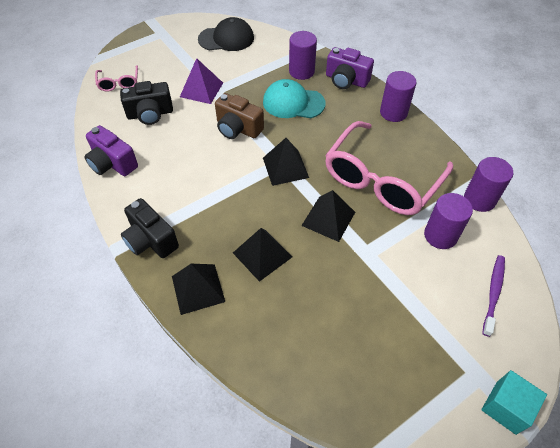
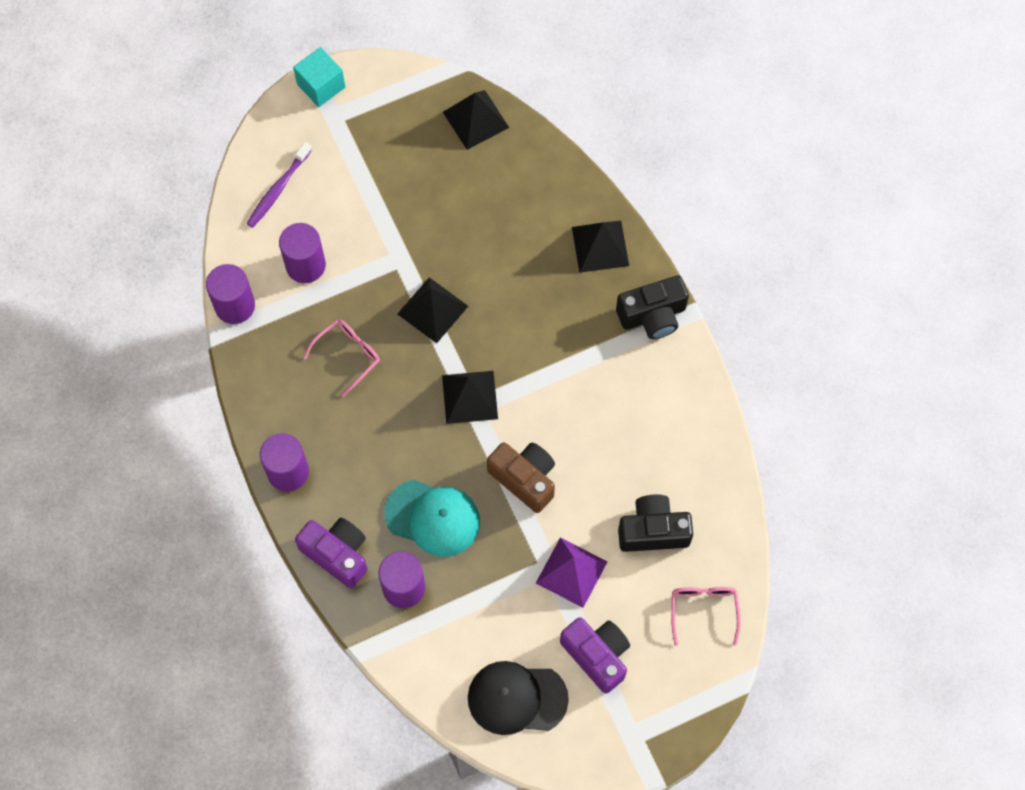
camera: 170 degrees left, 15 degrees up
(112, 163) = (705, 443): purple camera -> purple camera (597, 655)
(150, 240) = (652, 315): black camera -> black camera turned 105 degrees clockwise
(262, 254) = (522, 275): black pyramid -> black pyramid (475, 119)
(381, 180) = (348, 355): pink glasses -> pink glasses, size x0.44

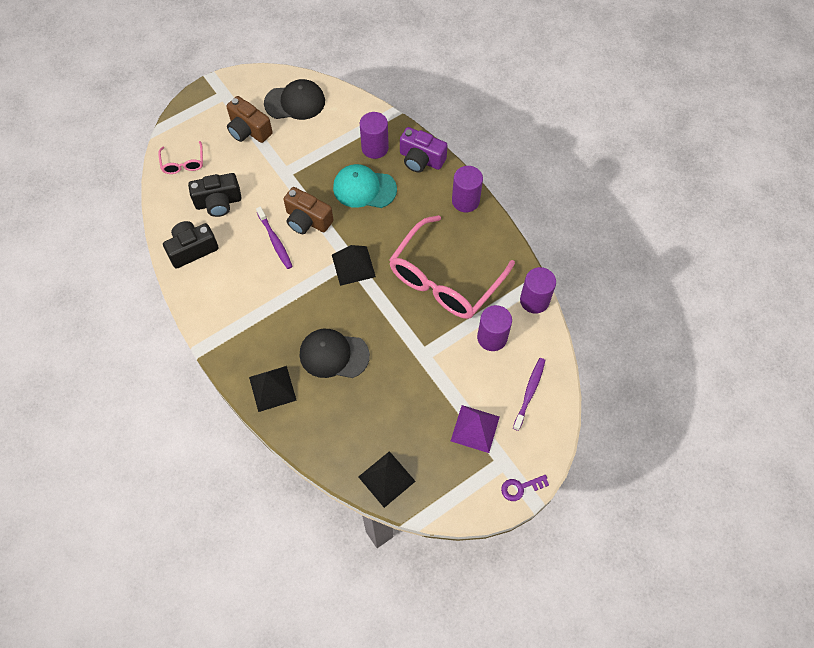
camera: 170 degrees right, 5 degrees down
(321, 85) = (521, 487): turquoise cube -> purple key
(348, 355) = (444, 280): pink glasses -> pink glasses, size x2.27
(432, 310) = (391, 320): black pyramid -> none
(516, 276) = (334, 355): none -> black cap
(571, 572) = (269, 171): purple pyramid -> purple pyramid (475, 428)
(575, 453) = (275, 241): none -> purple toothbrush
(597, 655) = (249, 130): purple camera -> brown camera
(652, 315) = (228, 342): black camera -> black camera (192, 249)

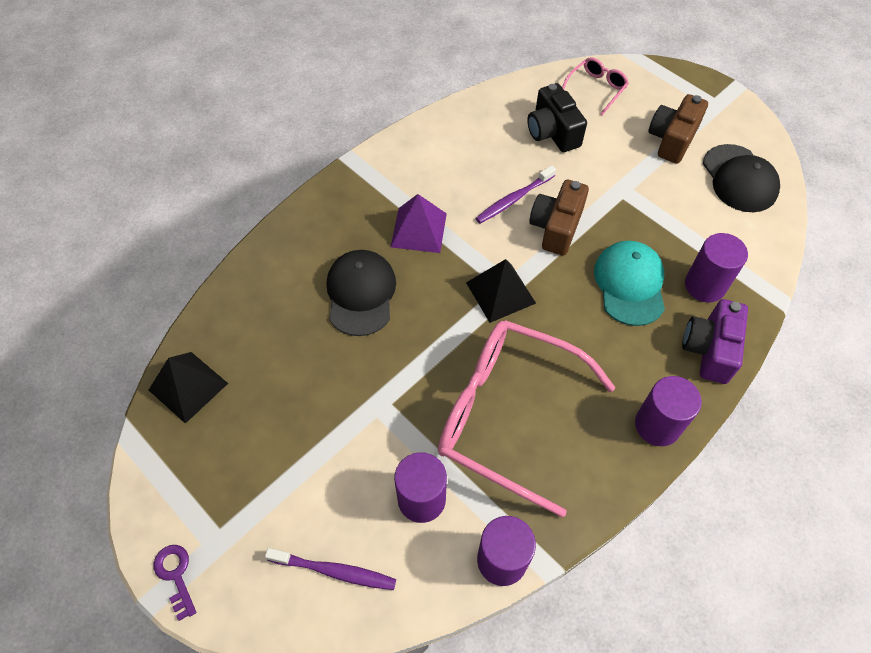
camera: 80 degrees right, 5 degrees down
(183, 163) = (596, 88): pink glasses -> pink glasses turned 150 degrees clockwise
(192, 249) = (479, 122): black camera -> none
(272, 388) = (305, 237): black pyramid -> none
(475, 428) = (268, 493): purple pyramid -> purple pyramid (419, 230)

